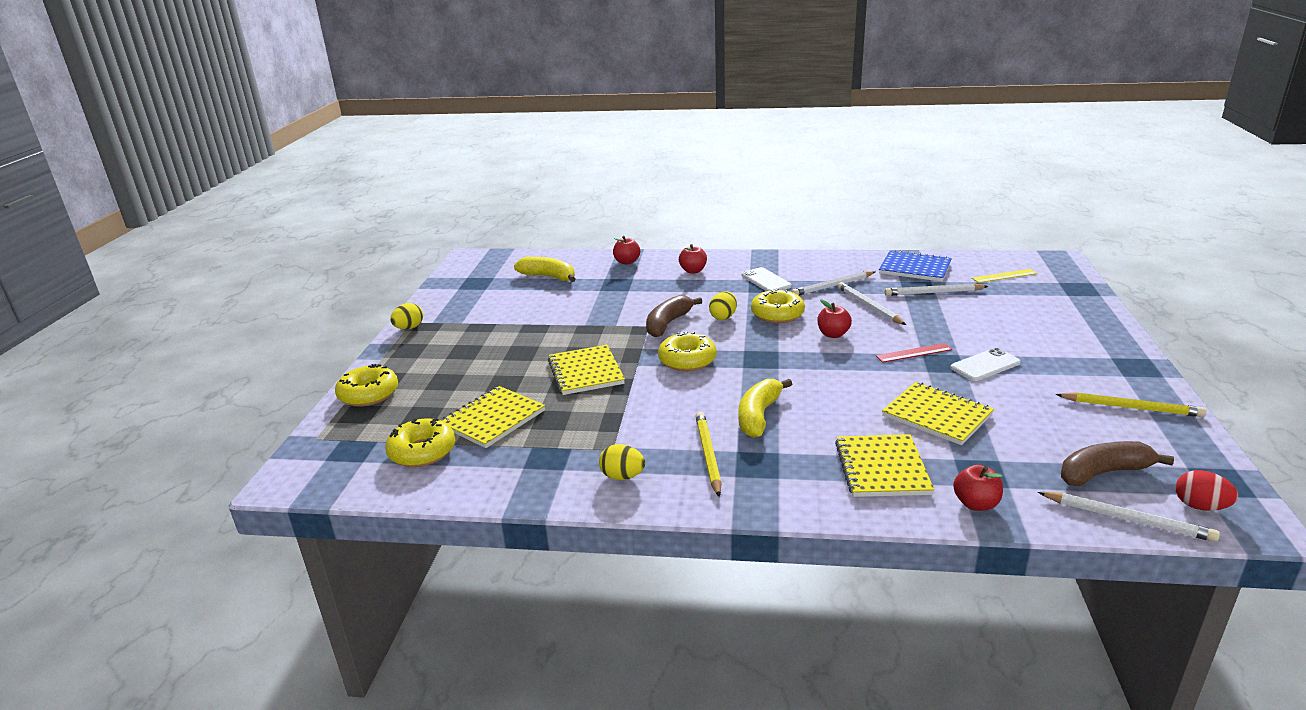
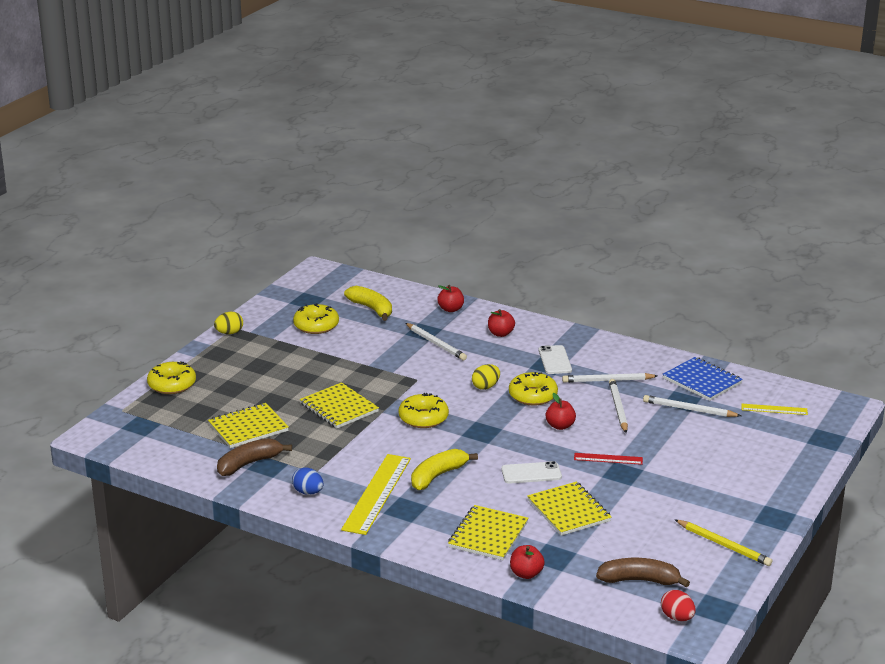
camera: 20 degrees right, 0 degrees up
(422, 451) = (187, 439): yellow donut -> yellow donut (316, 325)
(586, 372) = (339, 408): yellow notebook -> yellow notebook turned 45 degrees counterclockwise
(622, 476) = (308, 492): yellow egg -> blue egg
(668, 323) = (435, 381): brown banana -> brown banana (249, 464)
(708, 455) = (377, 494): yellow pencil -> yellow ruler
(985, 365) = (653, 484): white phone -> white phone (531, 473)
(1127, 519) = (616, 610): white pencil -> white pencil (436, 344)

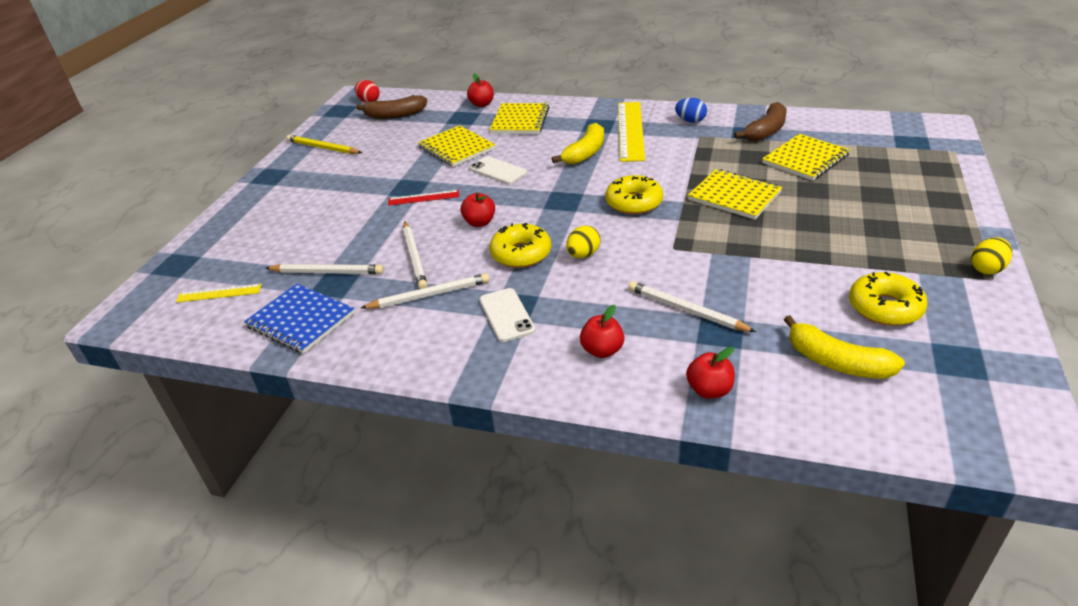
camera: 170 degrees right, 10 degrees up
(172, 385) = (947, 185): yellow donut -> none
(531, 473) = (498, 171): white phone -> white phone turned 60 degrees clockwise

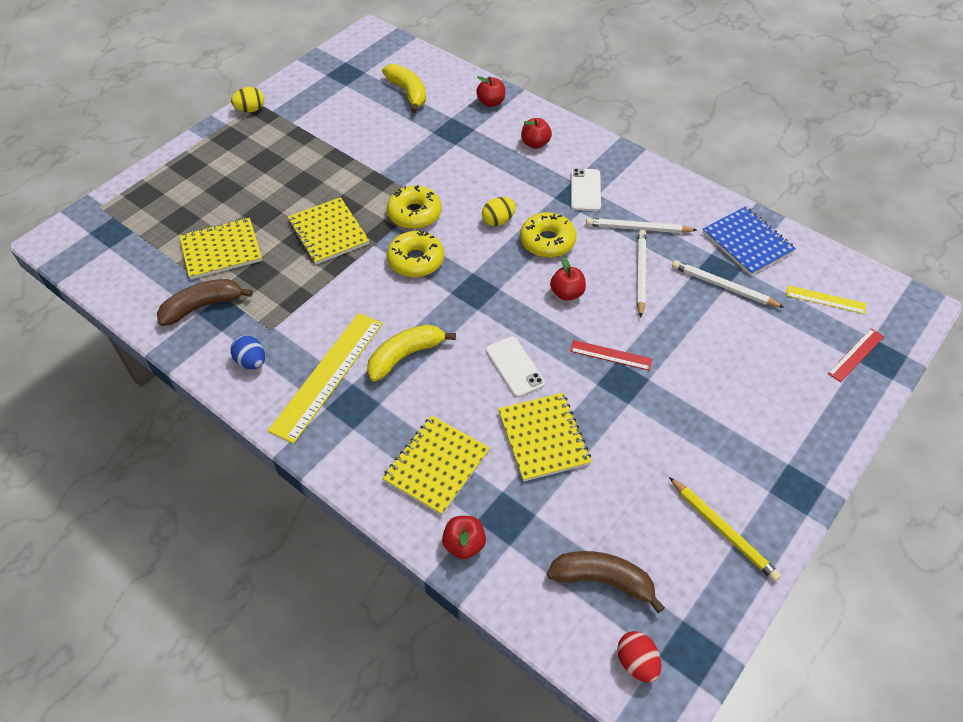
camera: 160 degrees left, 15 degrees up
(201, 259) = (855, 355): none -> red ruler
(686, 310) = (461, 150): white pencil -> none
(885, 308) = (343, 110): yellow donut -> yellow donut (414, 214)

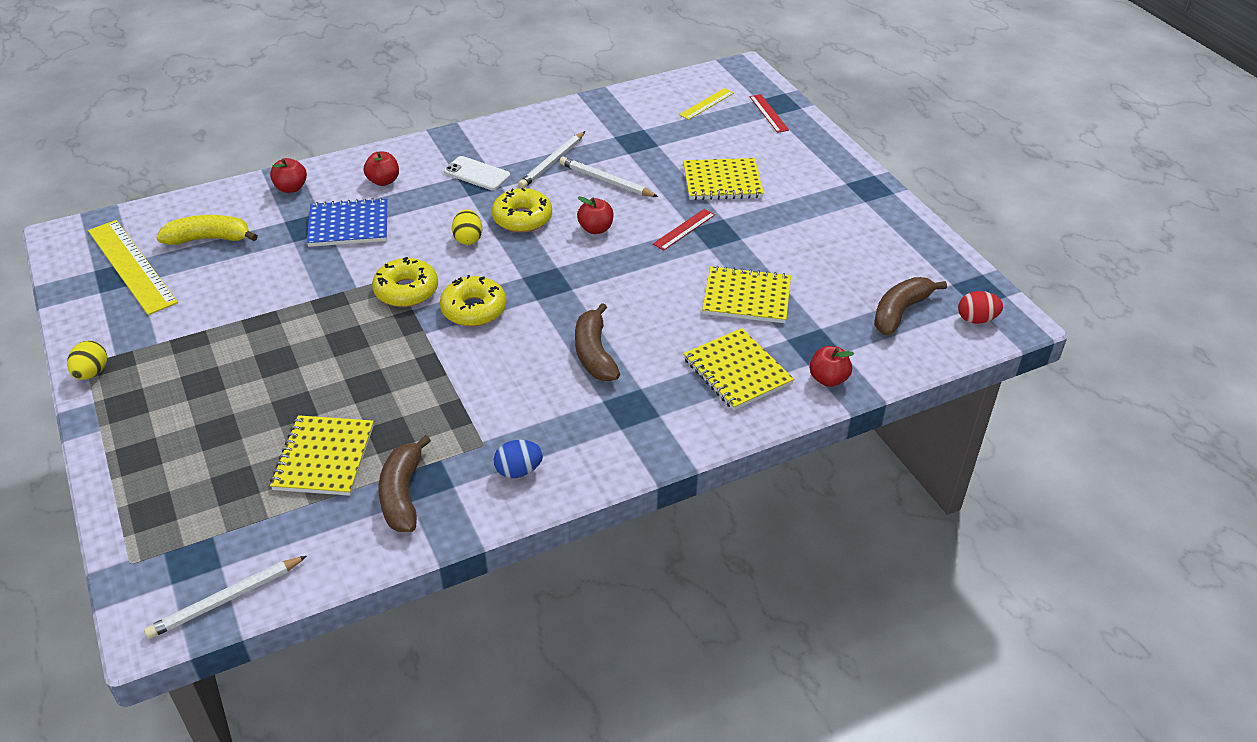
camera: 65 degrees left, 10 degrees down
(328, 232) = (376, 361): yellow notebook -> yellow notebook (722, 181)
(328, 375) = (580, 415): yellow ruler -> yellow ruler (132, 266)
(405, 356) = (594, 353): yellow banana -> brown banana
(514, 367) = (658, 288): white phone -> none
(723, 286) = (655, 145): white pencil -> white pencil (226, 599)
(723, 530) = (887, 236): yellow pencil -> none
(747, 242) = (617, 115): blue notebook -> blue notebook (348, 225)

